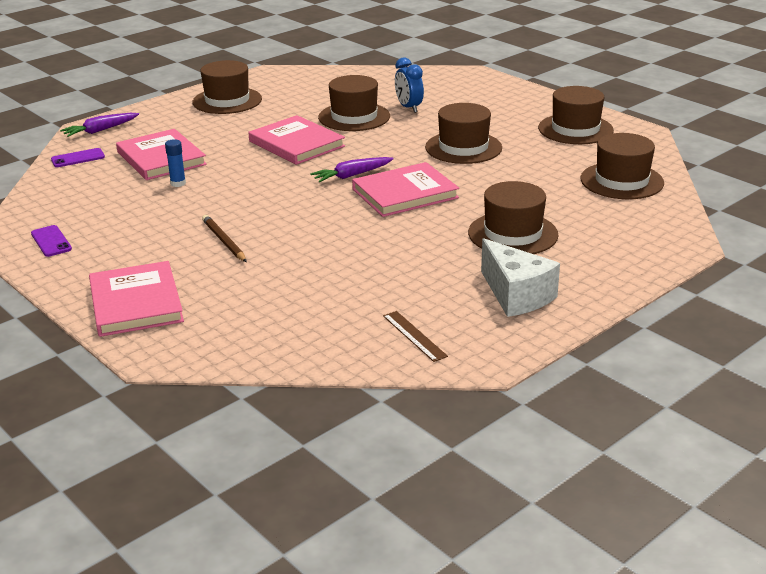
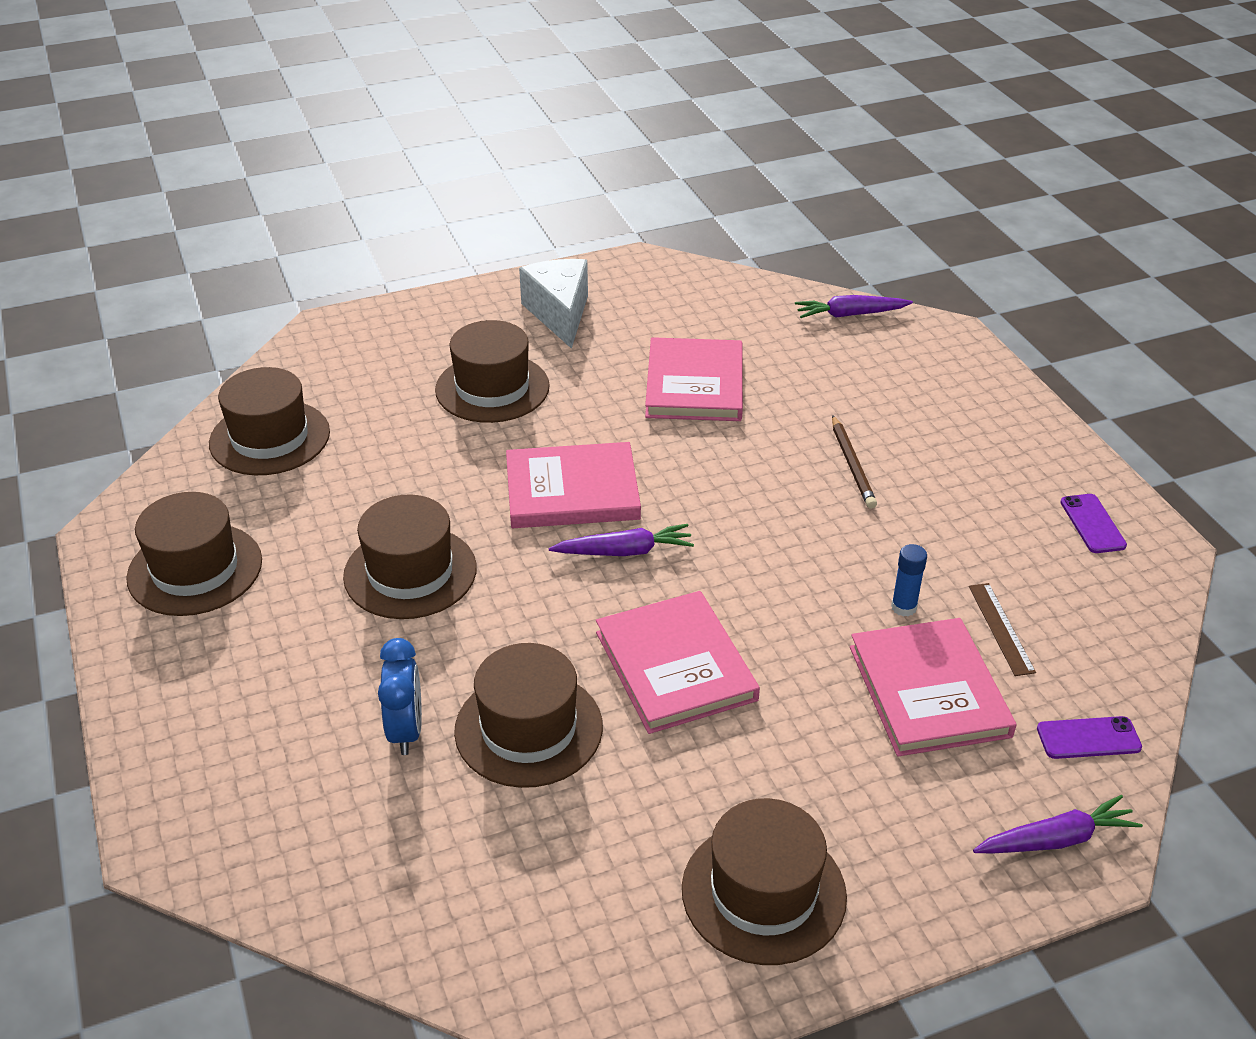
camera: 160 degrees left, 10 degrees up
(136, 303) = (969, 397): pink book -> pink book (694, 384)
(254, 352) = (850, 314): none -> purple carrot
(414, 336) = (689, 297): brown ruler -> brown ruler (1001, 628)

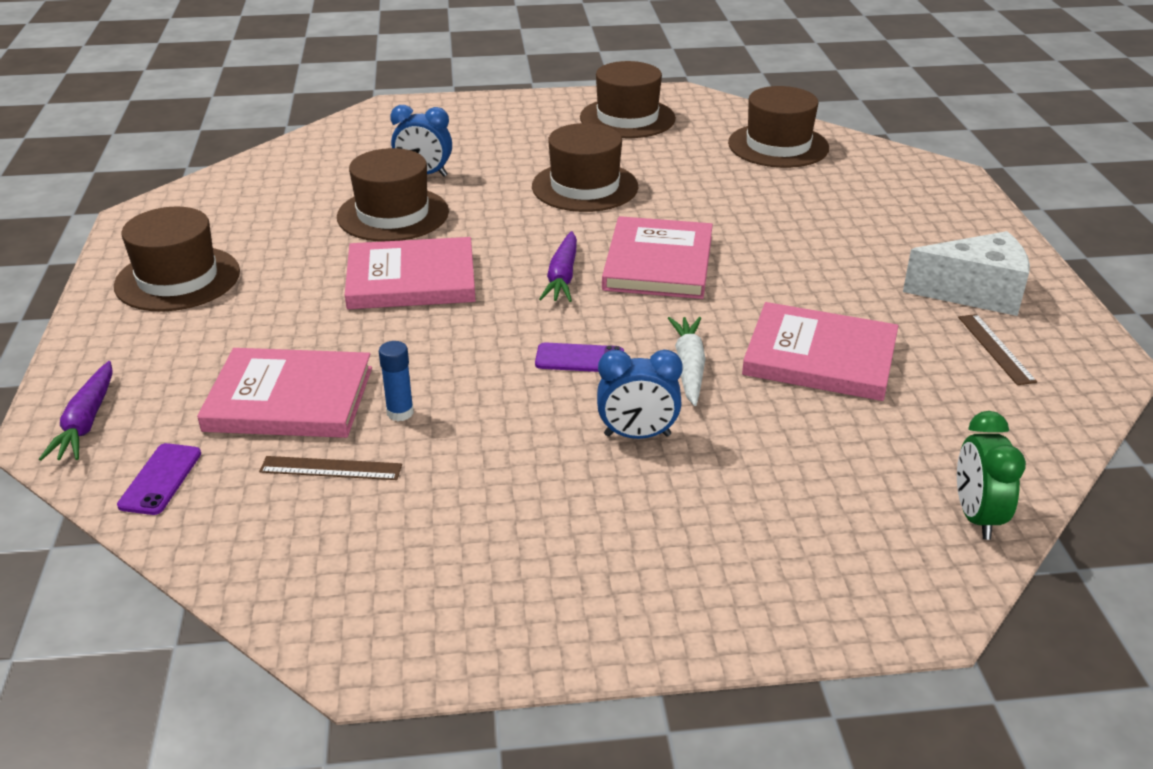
camera: 105 degrees right, 5 degrees down
(492, 388) = (833, 242): brown hat -> none
(642, 305) = (996, 348): none -> brown ruler
(744, 450) = (689, 367): none -> white carrot
(850, 314) = (976, 517): purple carrot -> green clock
(852, 465) = (637, 435): brown pencil -> blue clock
(1092, 524) = (444, 605): purple phone -> purple phone (579, 359)

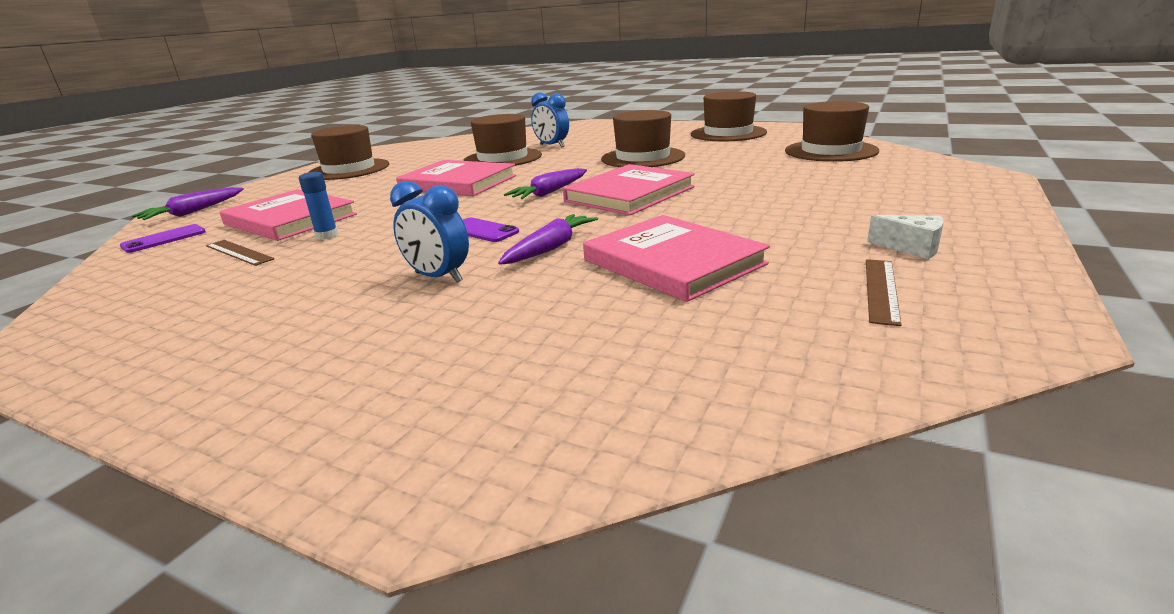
camera: 35 degrees right, 10 degrees down
(689, 367) = (550, 248): white carrot -> purple carrot
(975, 293) = (911, 248): white cheese -> white cheese, size x0.50
(976, 517) = (641, 425): green clock -> none

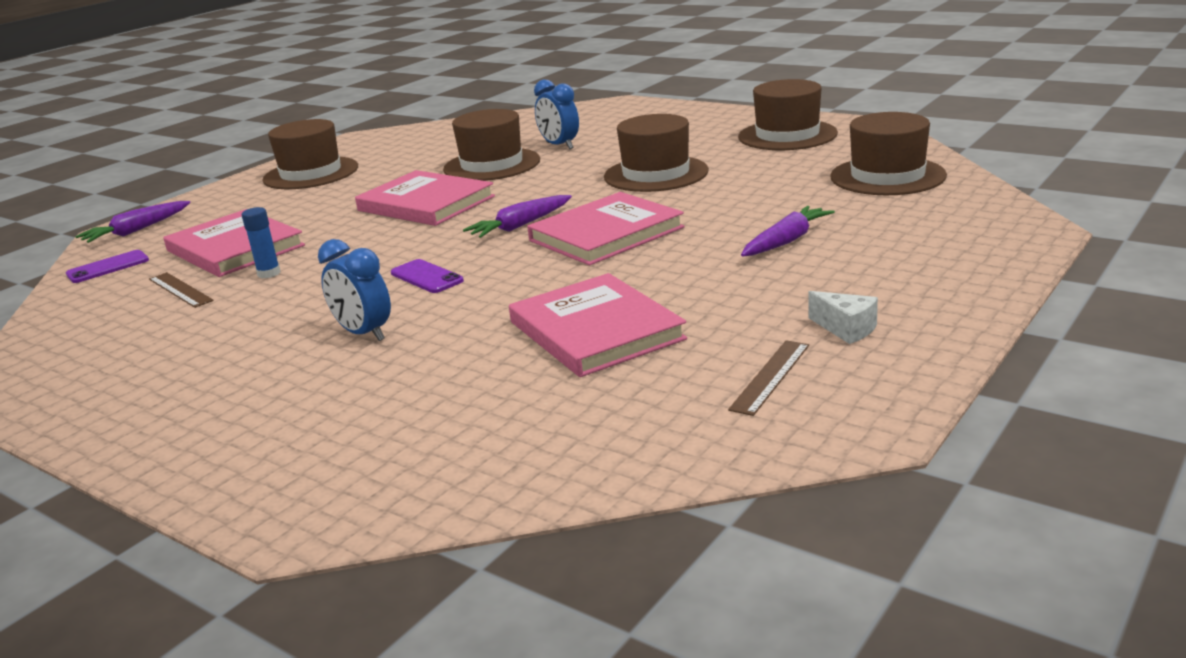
camera: 10 degrees right, 0 degrees up
(550, 248) = (485, 305): purple carrot -> purple carrot (786, 241)

